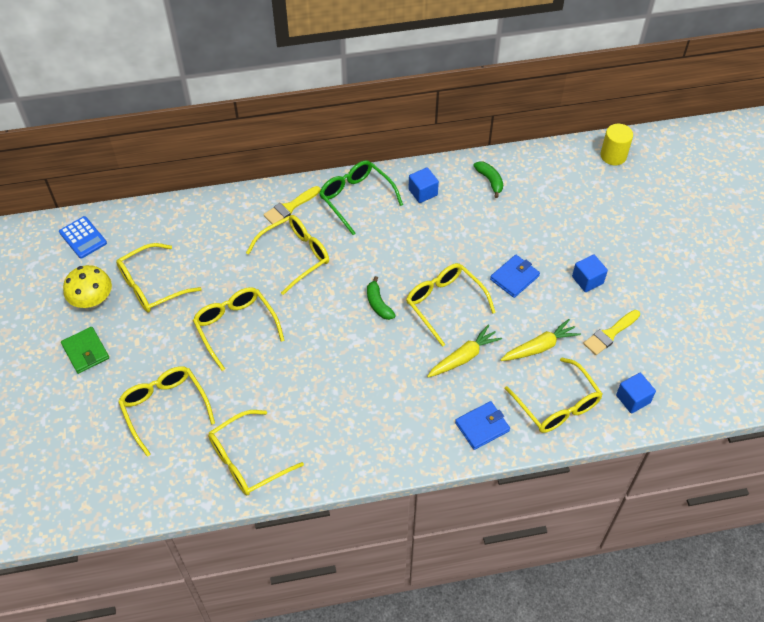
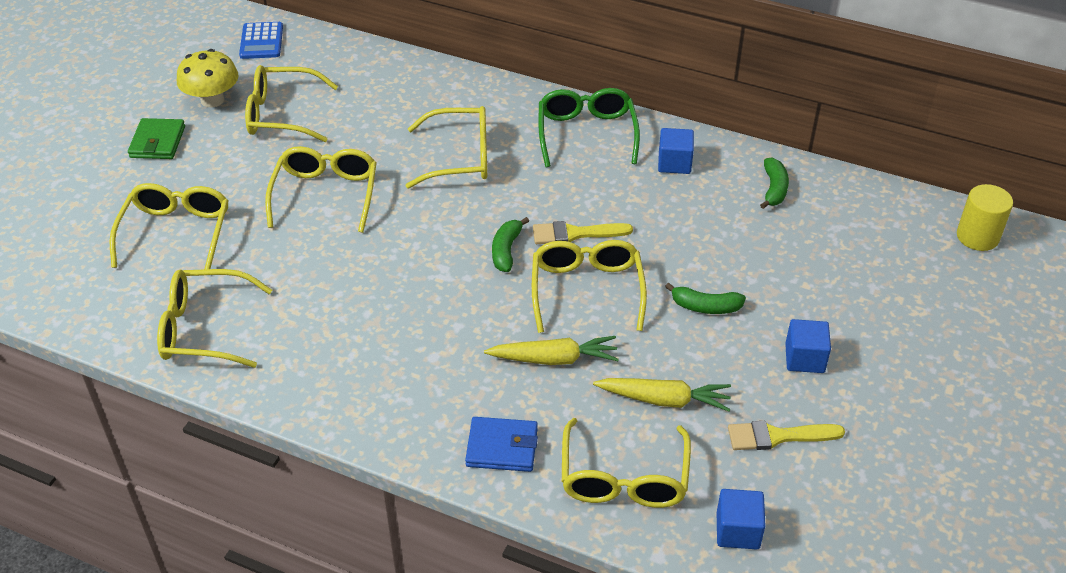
camera: 35 degrees right, 10 degrees down
(290, 207) = (501, 108): yellow brush -> yellow brush (575, 234)
(514, 278) = (705, 307): blue wallet -> green banana

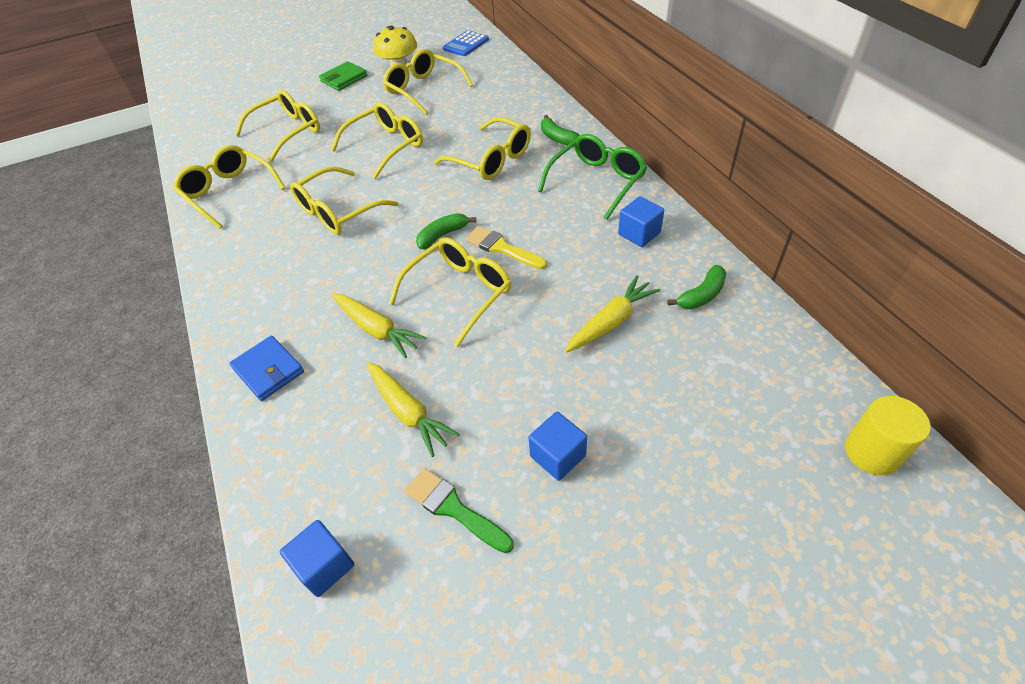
camera: 45 degrees right, 5 degrees up
(624, 479) = (306, 453): yellow glasses -> yellow glasses (338, 211)
(705, 307) = (528, 358): green banana -> green banana (557, 138)
(733, 245) = (611, 322): none -> yellow carrot
(777, 436) = (453, 508): yellow brush -> green brush

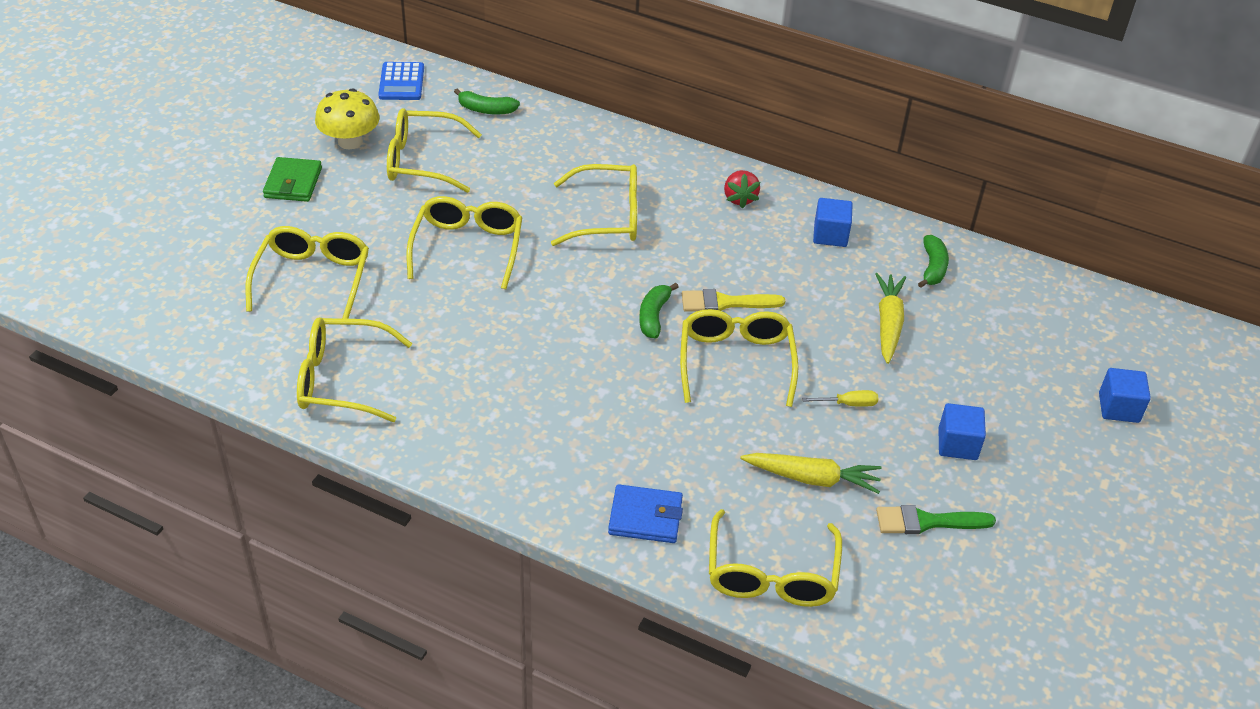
camera: 45 degrees left, 5 degrees down
(325, 566) = (882, 614): blue cube -> blue cube (1118, 408)
(338, 211) = (509, 342): yellow glasses -> yellow glasses (771, 575)
(377, 329) = (701, 430): yellow carrot -> none
(505, 369) = (848, 404): none -> yellow screwdriver
(557, 138) = (649, 166): green banana -> green banana (486, 110)
(597, 181) = (739, 198): green glasses -> red strawberry
(872, 452) = (1141, 329): yellow cylinder -> none

